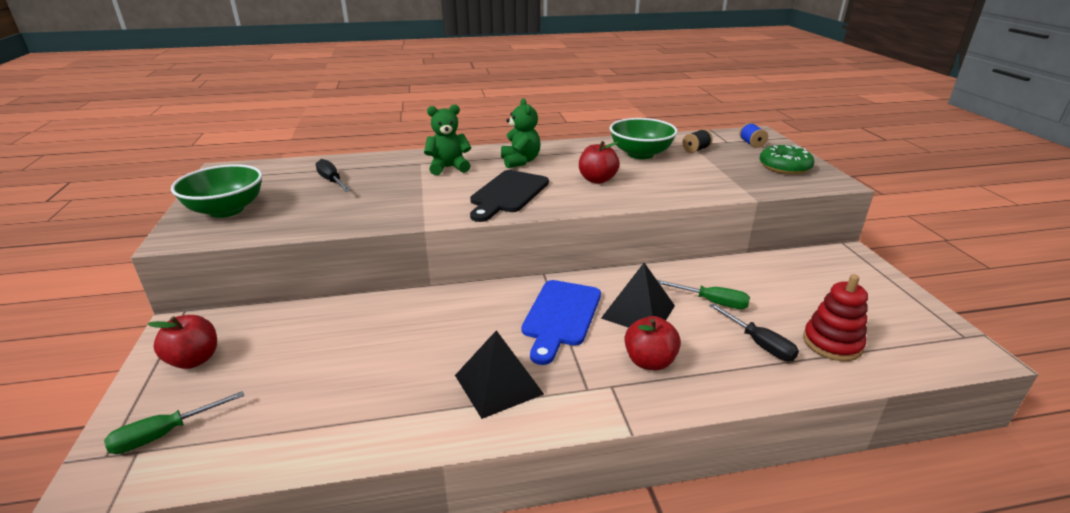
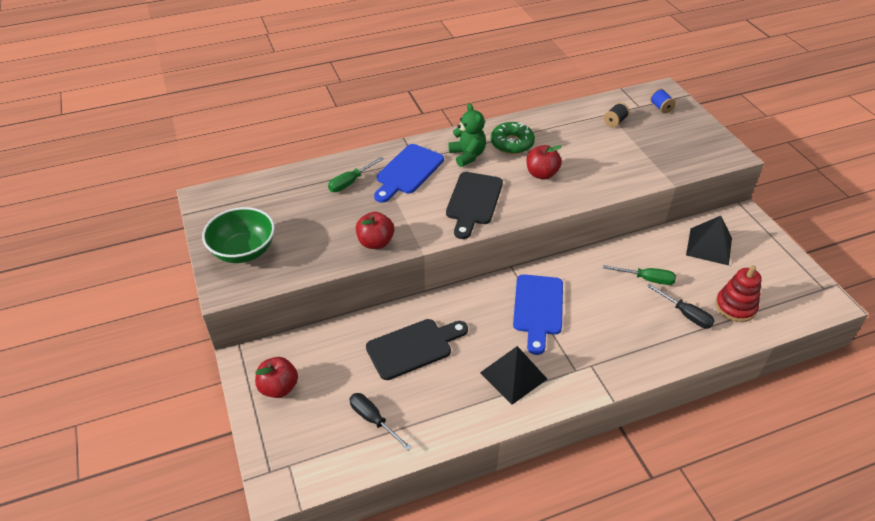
camera: 10 degrees left, 15 degrees up
(164, 434) = (299, 450): green screwdriver -> green screwdriver (350, 182)
(332, 181) = (313, 202): black screwdriver -> black screwdriver (373, 420)
(384, 338) = (413, 347): none -> black cutting board
(448, 168) = (407, 172): green teddy bear -> blue cutting board
(638, 312) = (594, 296): black pyramid -> black pyramid (709, 246)
(640, 154) = (569, 133): green bowl -> none
(649, 361) = (612, 341): red apple -> red apple (375, 242)
(784, 167) = (692, 139): green donut -> green donut (512, 143)

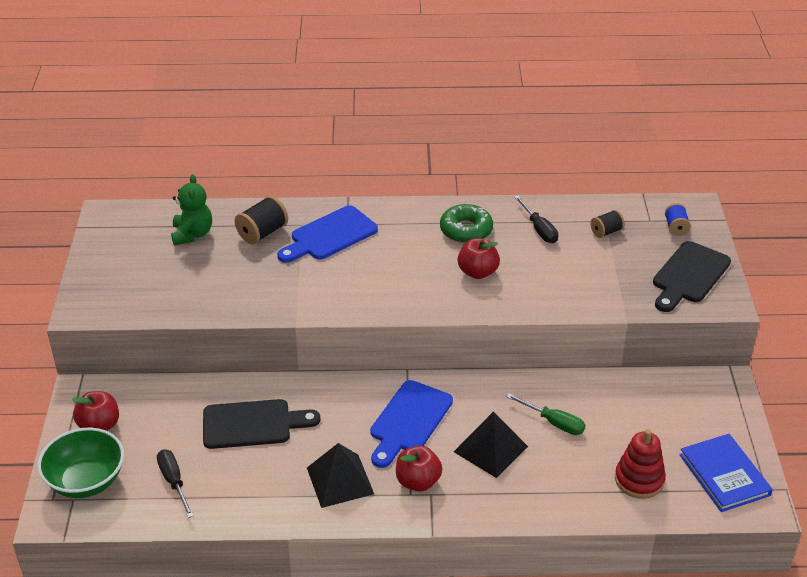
camera: 20 degrees right, 5 degrees down
(244, 251) = (117, 278): green bowl -> green bowl (86, 481)
(350, 182) = (262, 233): green screwdriver -> black spool
(375, 242) = (252, 302): red apple -> red apple (418, 482)
(467, 155) = (406, 232): green teddy bear -> green teddy bear (192, 234)
(473, 201) = (381, 284): black cutting board -> black cutting board (689, 275)
(685, 314) = (573, 472): black screwdriver -> black screwdriver (539, 229)
(709, 246) = (655, 406): black pyramid -> black pyramid (490, 449)
(790, 285) = (724, 475): none -> blue book

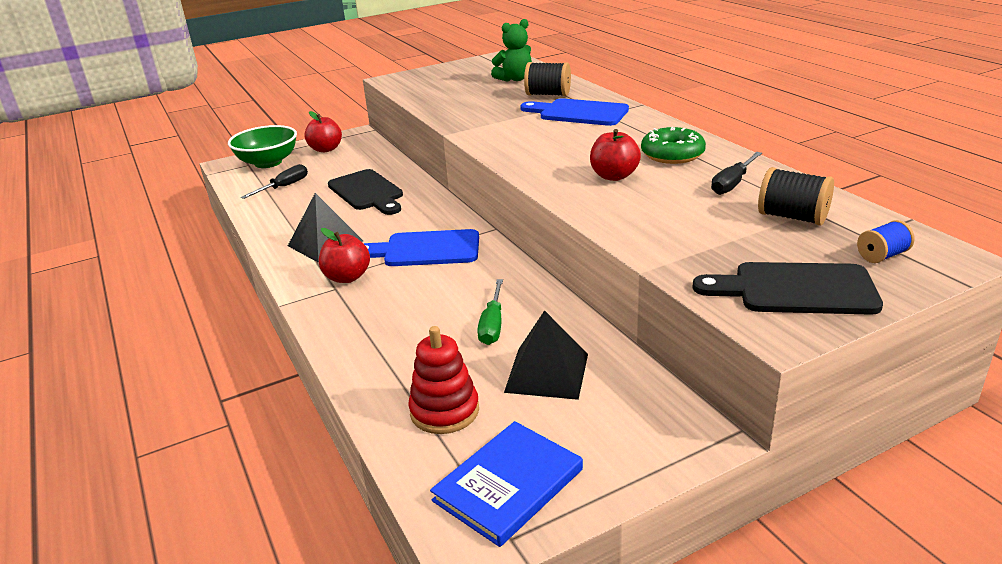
camera: 65 degrees right, 10 degrees down
(490, 449) = (421, 300): black pyramid -> black pyramid (547, 373)
(606, 232) = (792, 217): black spool -> black spool, size x1.58

